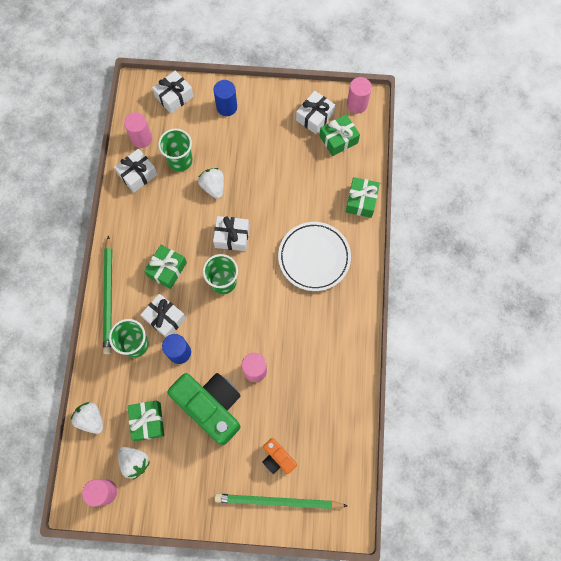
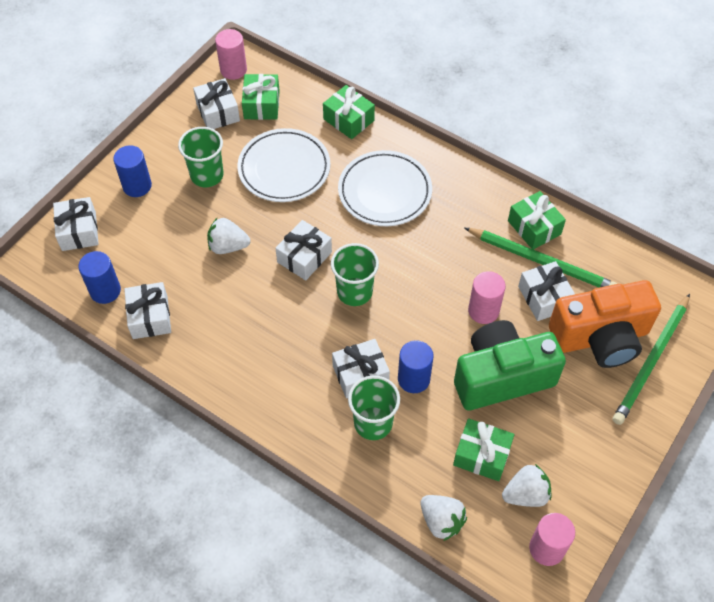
camera: 60 degrees left, 15 degrees down
(91, 419) = (441, 521): white strawberry -> white strawberry turned 120 degrees counterclockwise
(108, 297) = (290, 425): green pencil -> green pencil (542, 262)
(141, 138) = (105, 291): pink cylinder -> blue cylinder
(167, 269) = (299, 343): green gift -> green gift (534, 227)
(180, 160) = (167, 264): green cup -> green cup (207, 175)
(277, 458) = (600, 337): orange camera -> orange camera, size x2.05
(288, 405) = (544, 298): none -> white gift
(294, 184) = (284, 169): none -> white plate

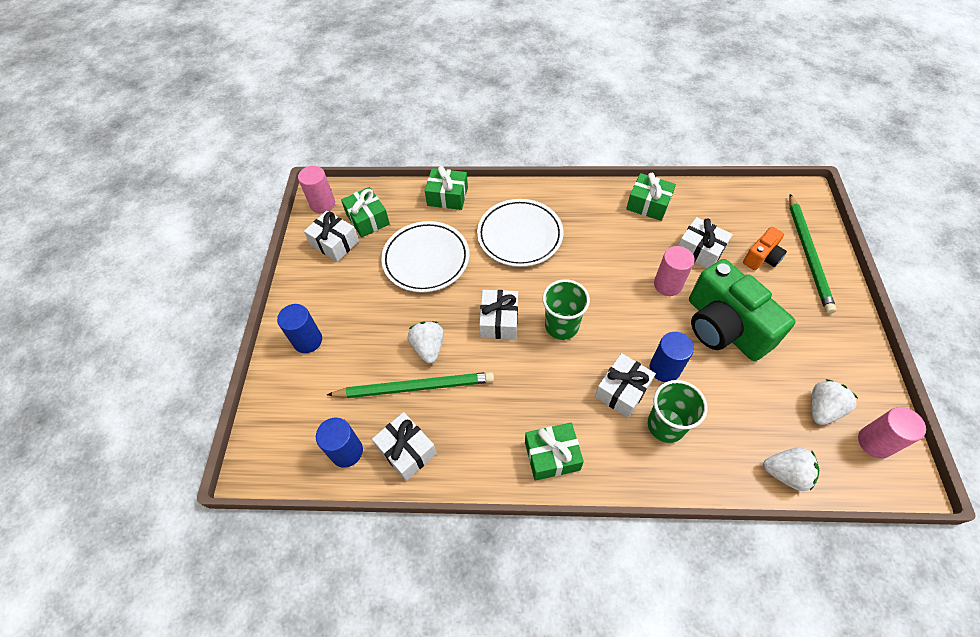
camera: 30 degrees left, 0 degrees up
(79, 231) = (281, 411): white gift -> none
(207, 175) = (364, 298): green cup -> none
(228, 246) = (428, 347): white strawberry -> white strawberry turned 105 degrees clockwise
(482, 455) = (765, 398): green gift -> green gift (552, 455)
(501, 377) = (724, 327): green camera -> green camera turned 75 degrees counterclockwise
(542, 262) = (675, 225): green pencil -> green pencil (415, 387)
(600, 337) = (762, 257): orange camera -> orange camera, size x0.49

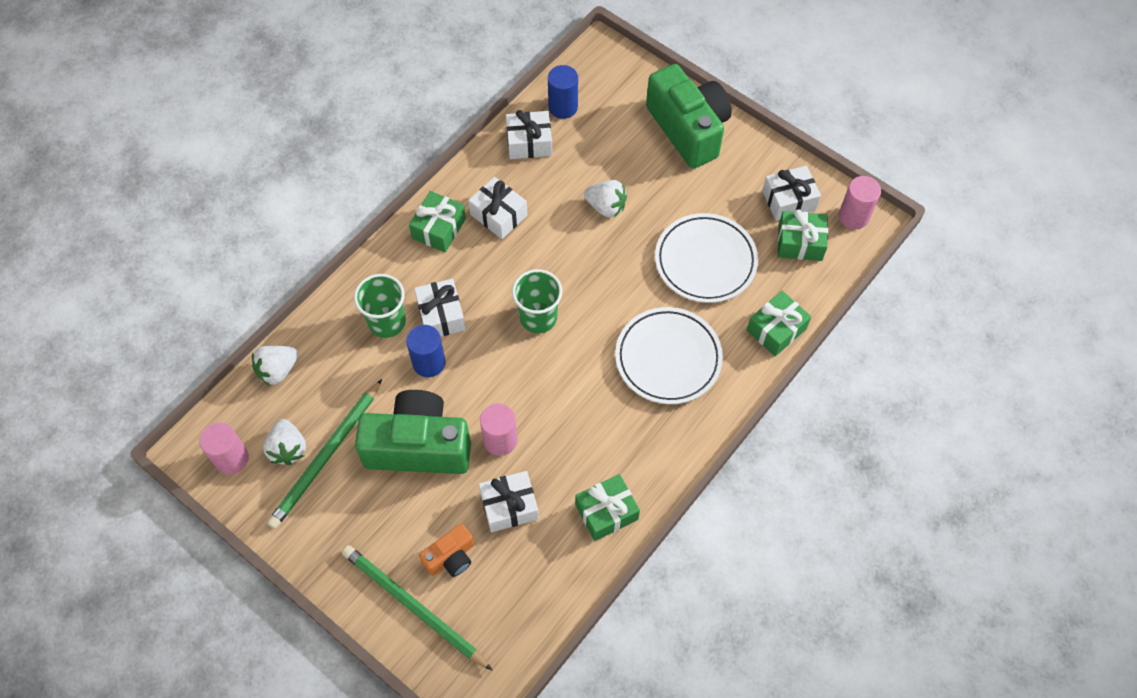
camera: 125 degrees right, 5 degrees up
(307, 340) = (688, 129): blue cylinder -> green camera
(415, 387) = (577, 177): green pencil -> green pencil (326, 456)
(499, 321) = (586, 274): white gift -> white gift (498, 215)
(762, 257) = (451, 557): orange camera -> orange camera turned 120 degrees counterclockwise

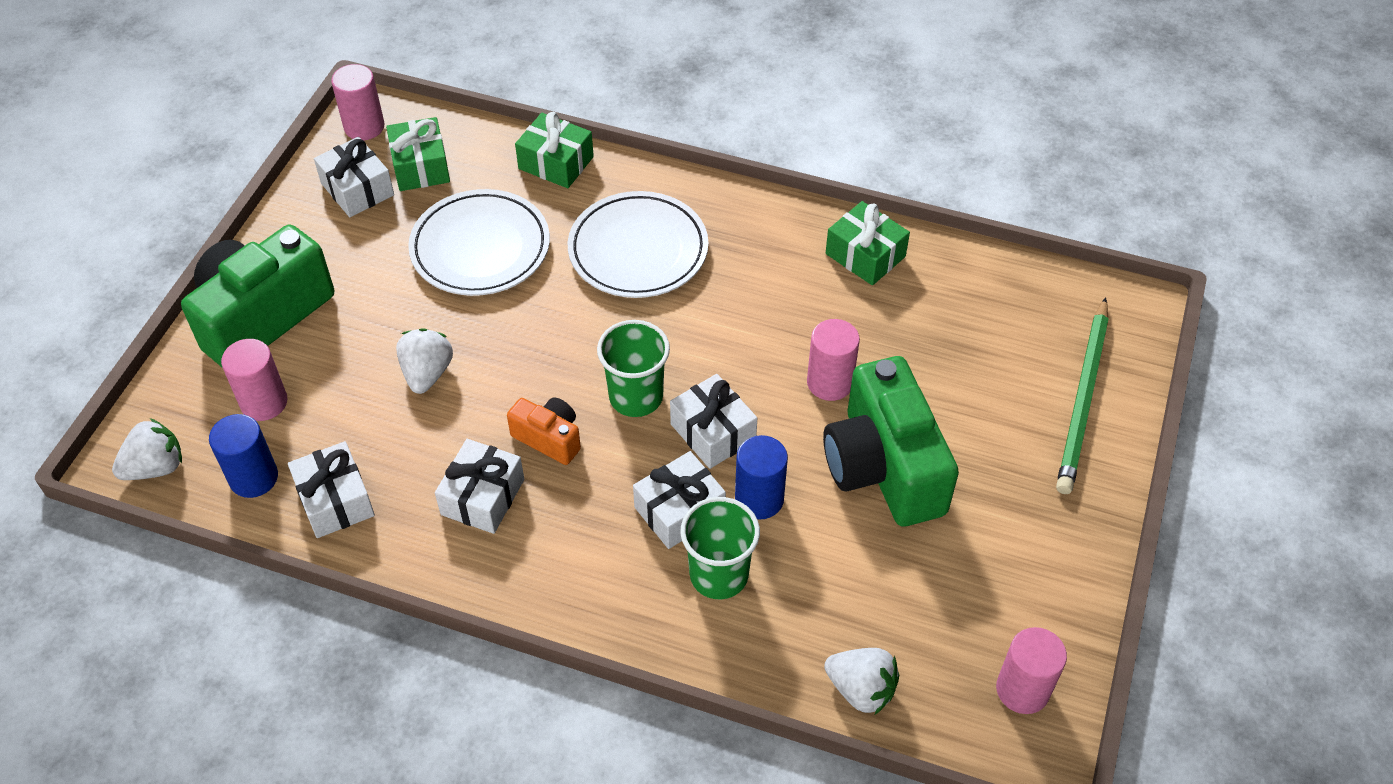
camera: 110 degrees left, 10 degrees down
(288, 449) = (969, 621): white strawberry -> white strawberry (156, 467)
(326, 456) = (954, 569): green pencil -> none
(439, 228) = (533, 566): green gift -> none
(451, 557) = (1004, 383): orange camera -> orange camera (549, 438)
(509, 506) = (909, 346): white gift -> white gift (713, 432)
(617, 120) = (264, 402): none -> pink cylinder

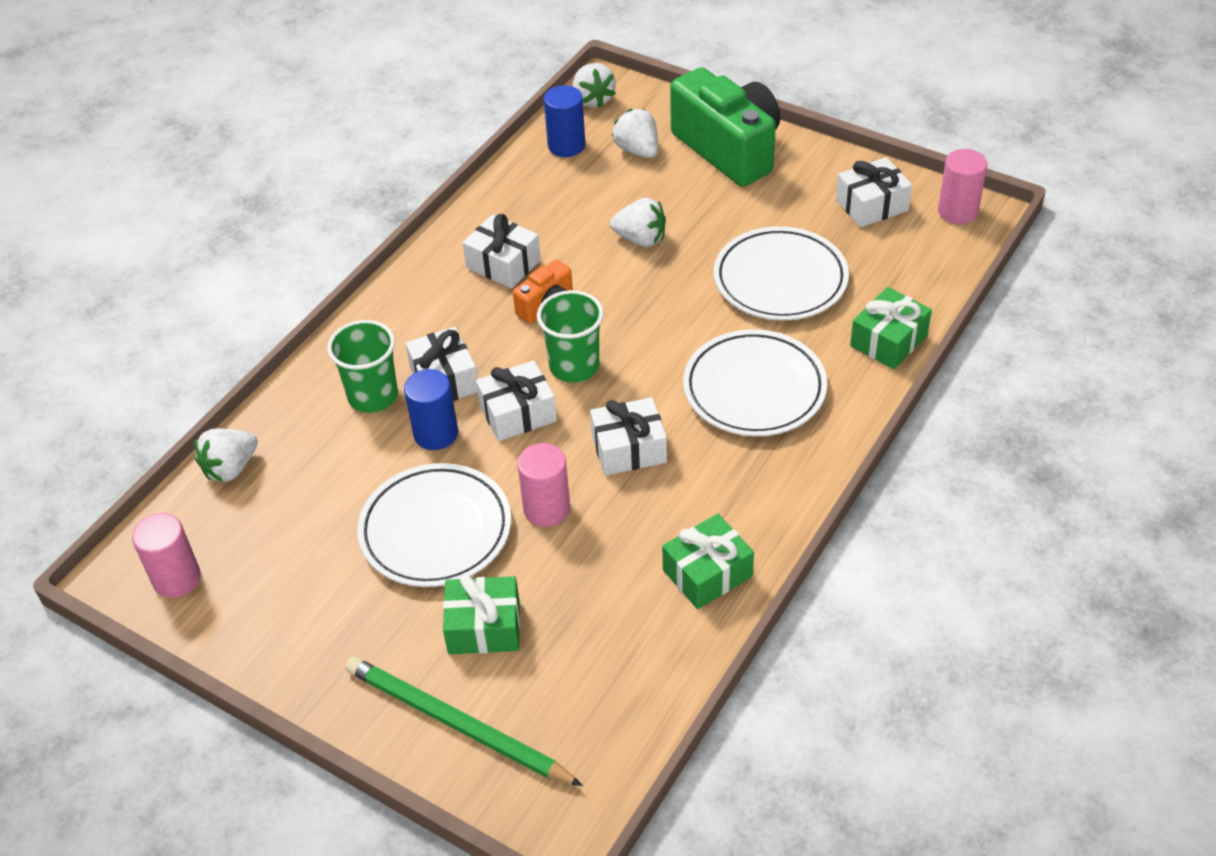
camera: 105 degrees right, 5 degrees down
(264, 402) = (637, 150): pink cylinder -> white strawberry
(335, 500) = (530, 186): white gift -> white gift (629, 449)
(421, 166) = (896, 246): green gift -> green gift (484, 627)
(884, 467) = (435, 530): green camera -> white plate

